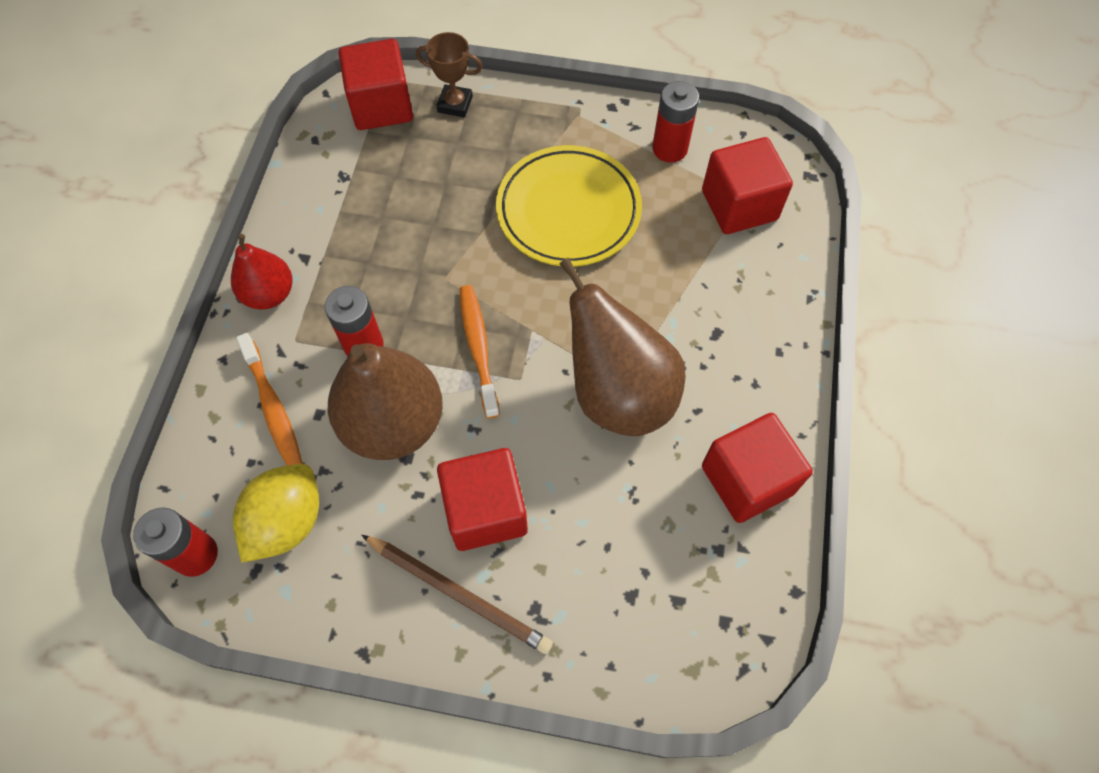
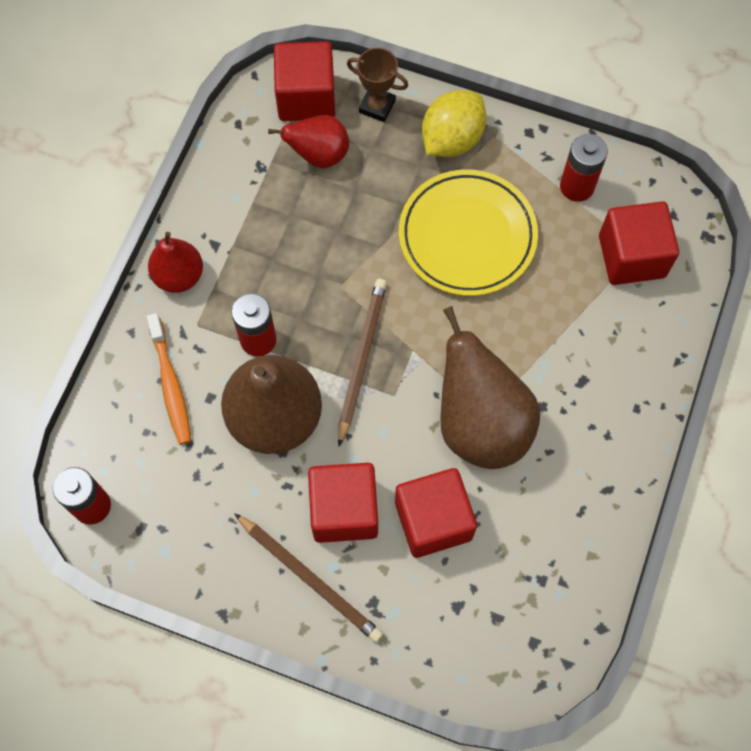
camera: 10 degrees right, 5 degrees up
(287, 522) = (172, 490): yellow lemon -> yellow lemon (452, 139)
(402, 157) = (319, 155): none -> red pear
(478, 348) = (361, 359): orange toothbrush -> brown pencil
(747, 480) = (580, 523): red cube -> red cube (433, 520)

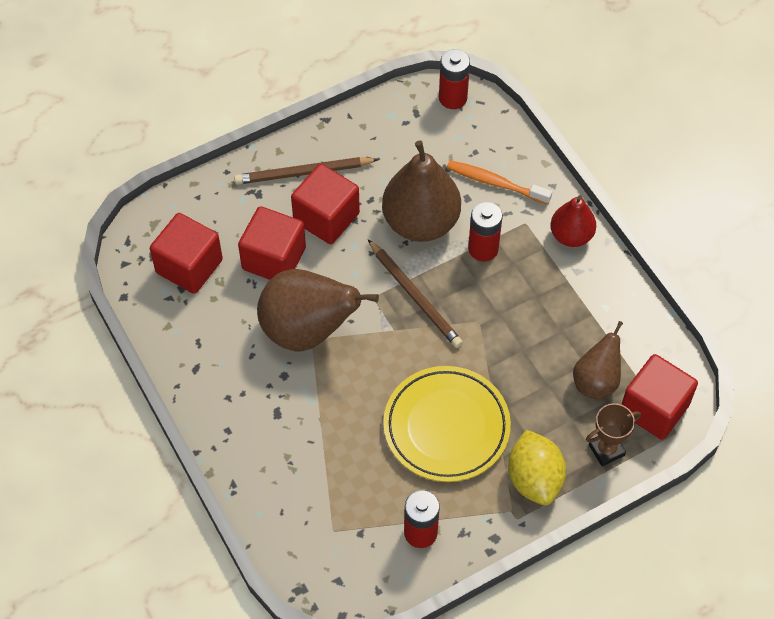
camera: 130 degrees right, 10 degrees down
(319, 155) = (596, 381): red pear -> brown pear
(631, 256) = (333, 522): red cube -> red cube (189, 266)

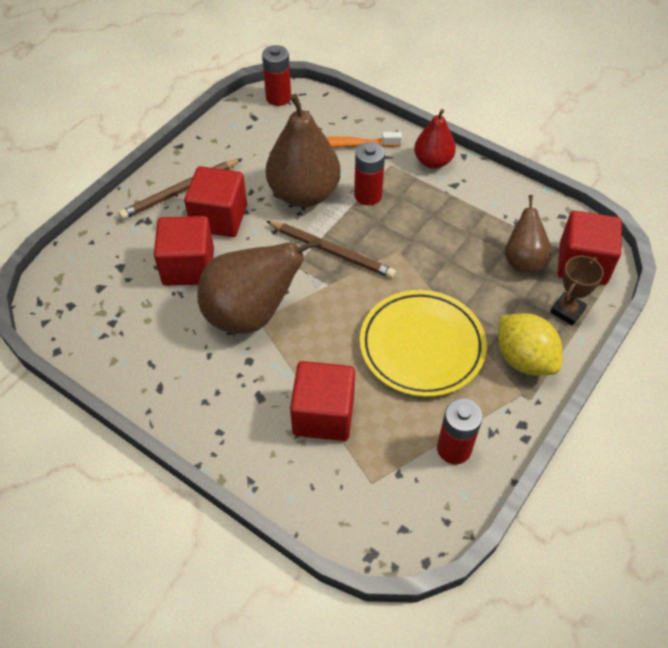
camera: 25 degrees left, 5 degrees down
(189, 266) = (110, 301): red cube -> red cube (323, 415)

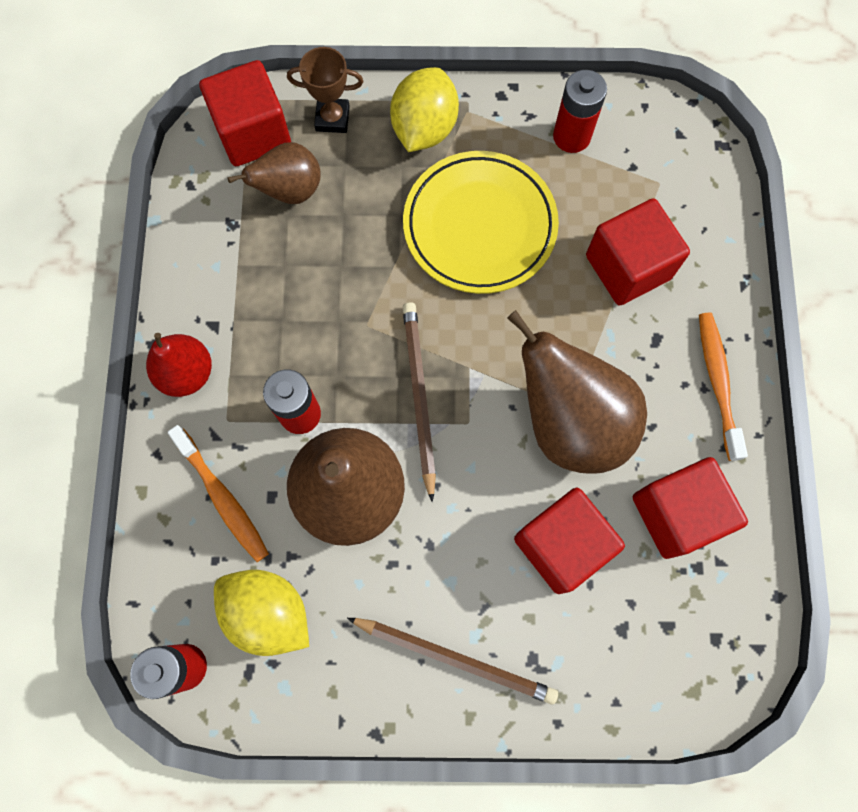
camera: 125 degrees left, 20 degrees up
(201, 412) = (717, 382): none -> orange toothbrush
(219, 218) = (463, 569): red cube -> red cube (677, 513)
(274, 135) = (268, 612): none -> yellow lemon

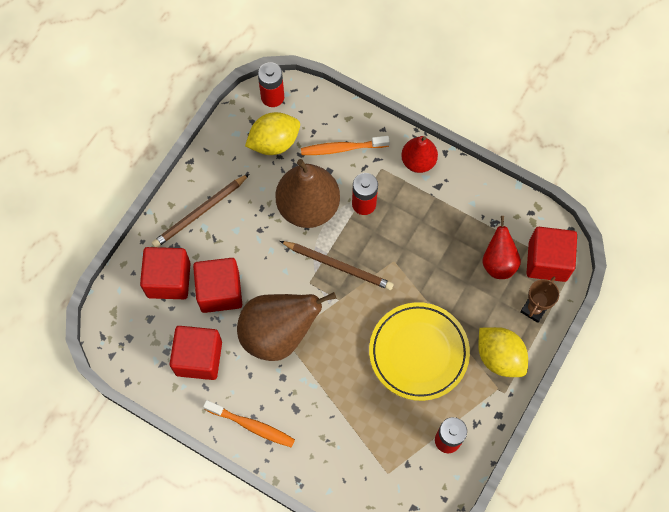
camera: 120 degrees right, 5 degrees down
(290, 190) = (498, 262): brown pear -> red pear
(628, 267) = (346, 420): red cube -> red cube (169, 280)

